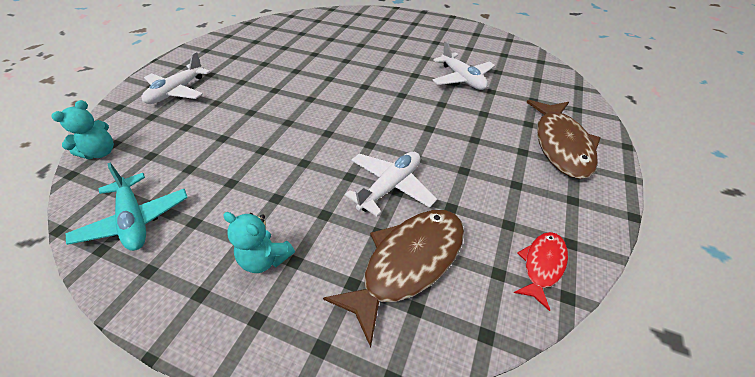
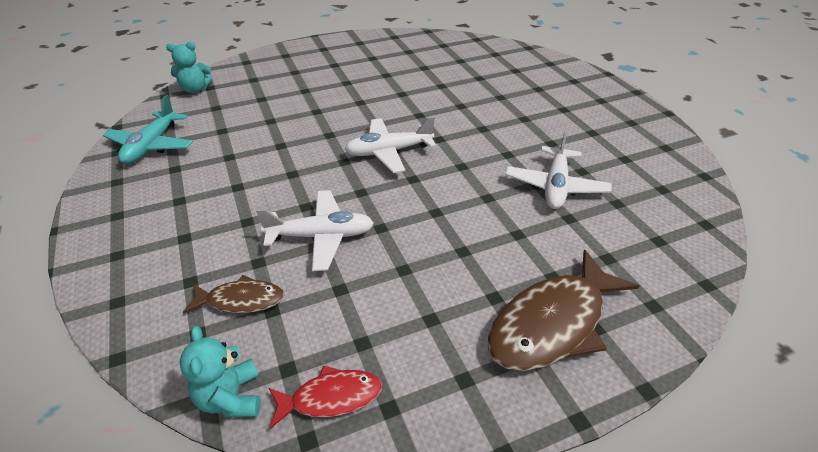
camera: 45 degrees right, 5 degrees down
(177, 91) = (293, 68): white plane -> white plane (389, 152)
(265, 259) = (172, 222): turquoise teddy bear -> turquoise teddy bear (231, 397)
(408, 263) = (241, 300): brown fish -> brown fish, size x0.54

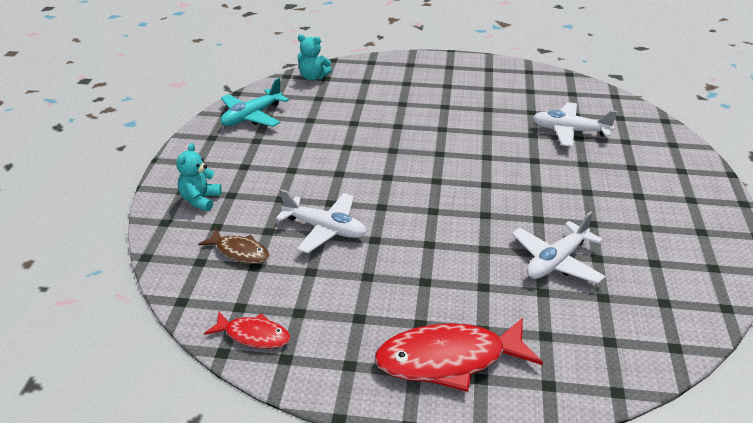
camera: 30 degrees right, 5 degrees down
(231, 397) = (195, 308): turquoise teddy bear -> turquoise teddy bear (200, 200)
(389, 152) = (431, 181): white plane -> white plane (569, 131)
(552, 323) = (448, 360): brown fish -> red fish

